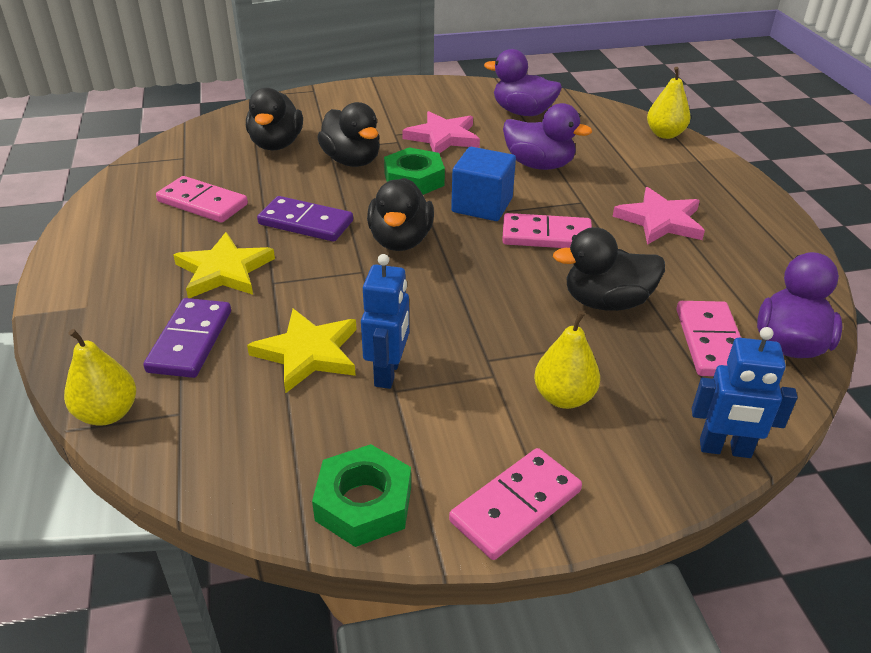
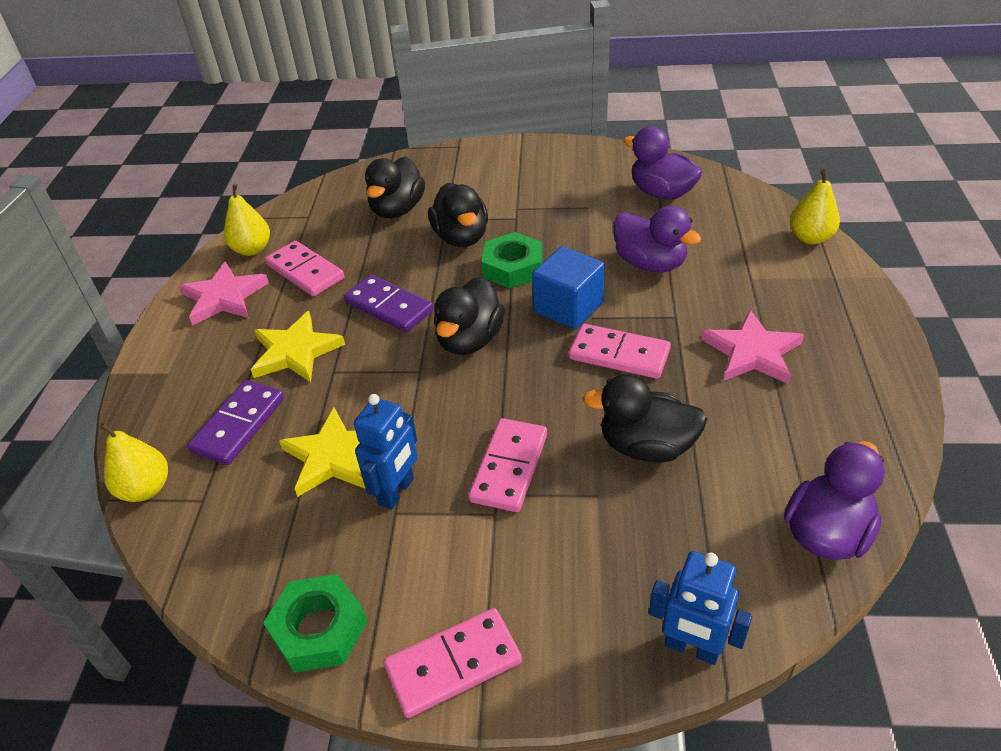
camera: 20 degrees right, 5 degrees up
(443, 137) = (564, 217): pink star -> pink star (224, 297)
(564, 397) = (552, 552): yellow pear -> yellow pear (252, 249)
(711, 342) = (737, 515): pink domino -> pink domino (509, 467)

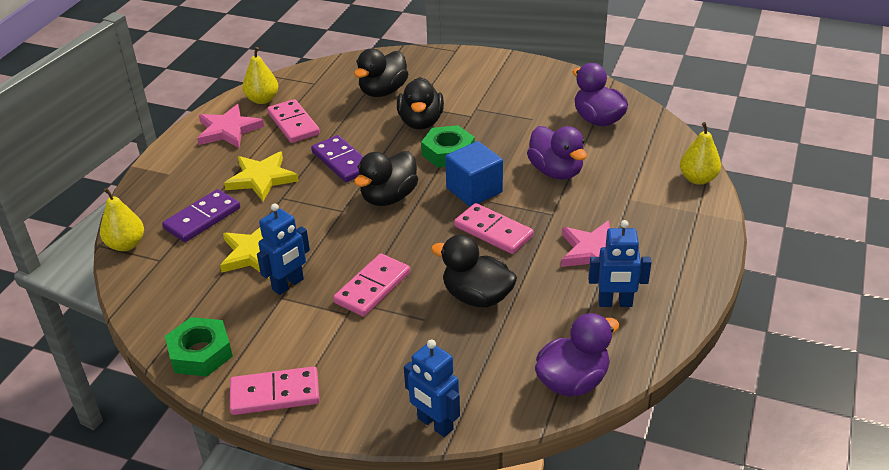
camera: 15 degrees right, 5 degrees down
(813, 413) = (615, 303): none -> blue robot

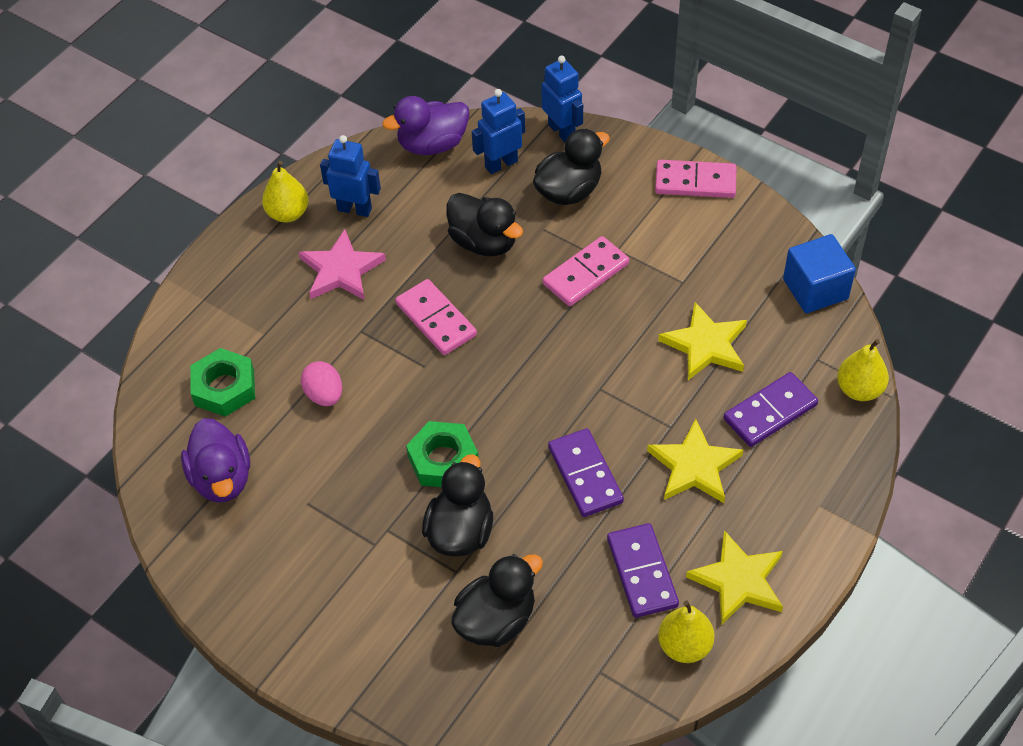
camera: 165 degrees left, 15 degrees up
(200, 353) = (765, 234): green nut -> green nut (224, 388)
(228, 130) = (738, 581): pink star -> yellow star
(288, 285) = (673, 295): blue robot -> blue robot (501, 164)
(293, 124) = (642, 572): pink domino -> purple domino
(389, 197) = (539, 397): black duck -> black duck (569, 191)
(474, 190) = (434, 386): blue cube -> blue cube (815, 289)
(556, 171) = (324, 395): purple duck -> pink egg
(698, 179) = (168, 346): yellow pear -> yellow pear (288, 213)

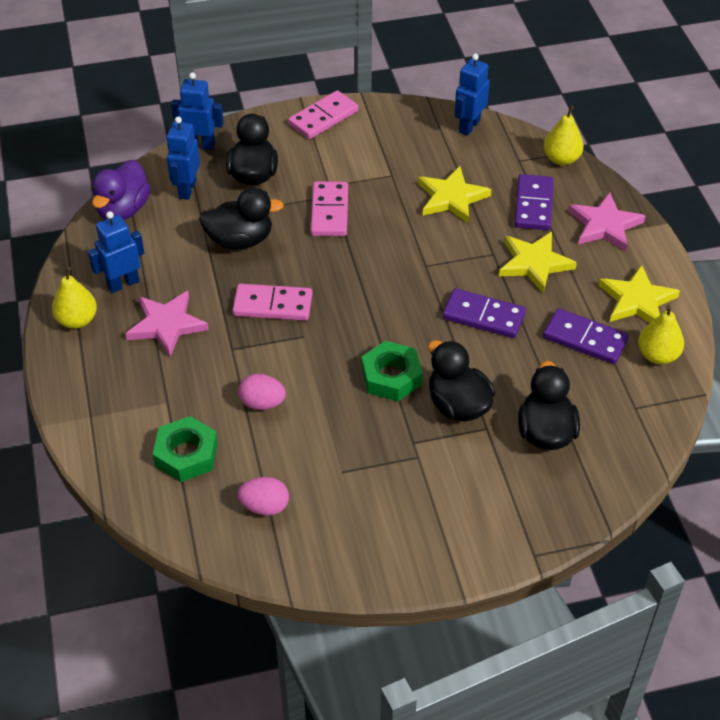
camera: 50 degrees left, 5 degrees down
(222, 478) = (265, 506): purple duck -> pink egg
(809, 486) = (604, 225): none -> pink star
(815, 289) = (469, 126): blue cube -> blue robot

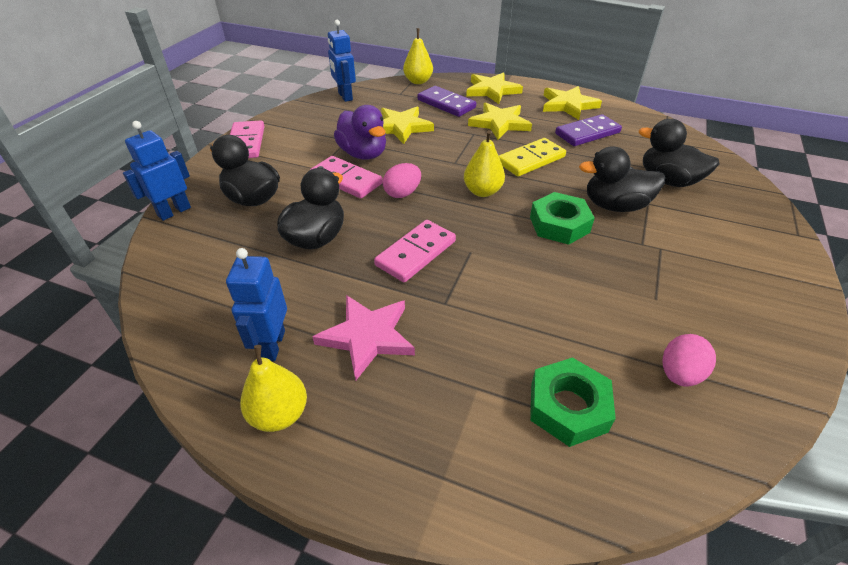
camera: 55 degrees left, 5 degrees down
(123, 210) = (174, 297): purple duck -> purple duck (363, 154)
(187, 189) = (212, 243): blue robot -> none
(262, 403) = (534, 313): pink egg -> pink egg (402, 193)
(483, 316) = (531, 160): purple domino -> yellow domino
(604, 225) = (492, 90): pink star -> yellow star
(657, 355) = (622, 117): yellow pear -> yellow pear (482, 191)

